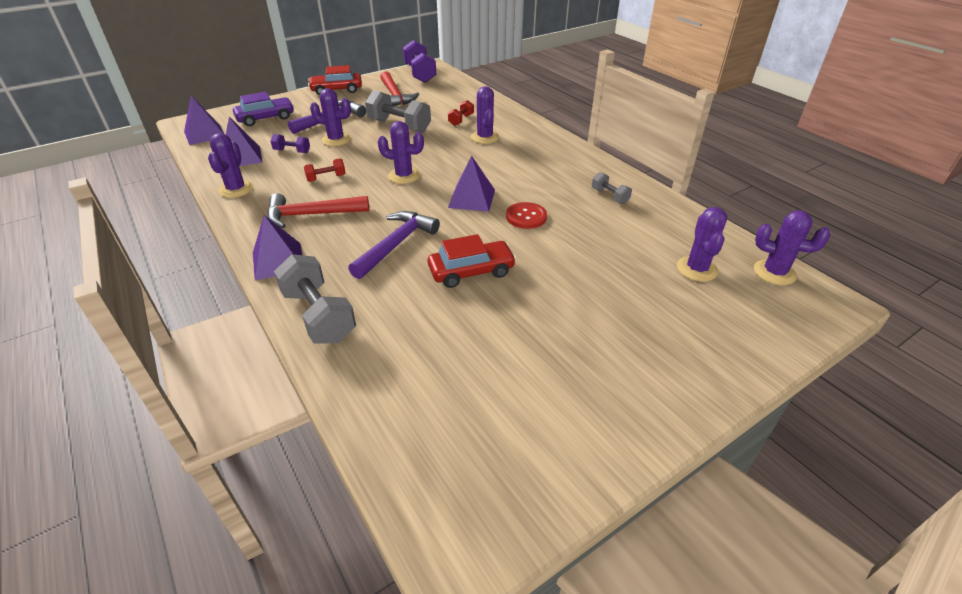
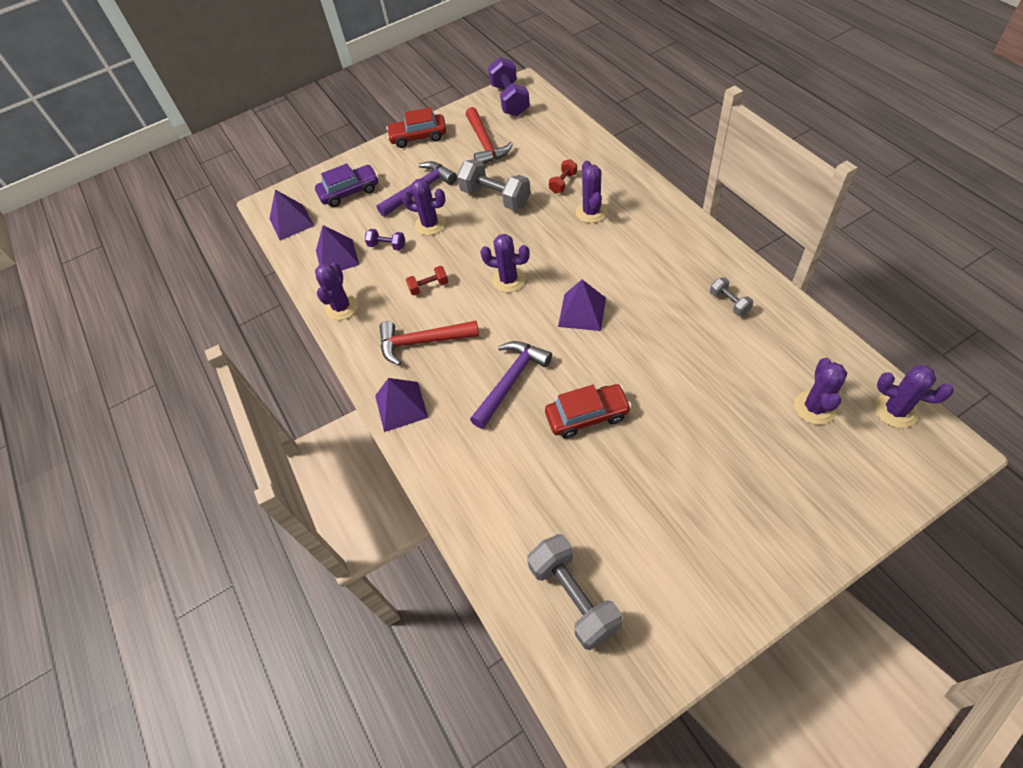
camera: 10 degrees right, 15 degrees up
(319, 316) = (450, 474): grey dumbbell -> grey dumbbell (574, 597)
(526, 217) = (639, 337): red button -> none

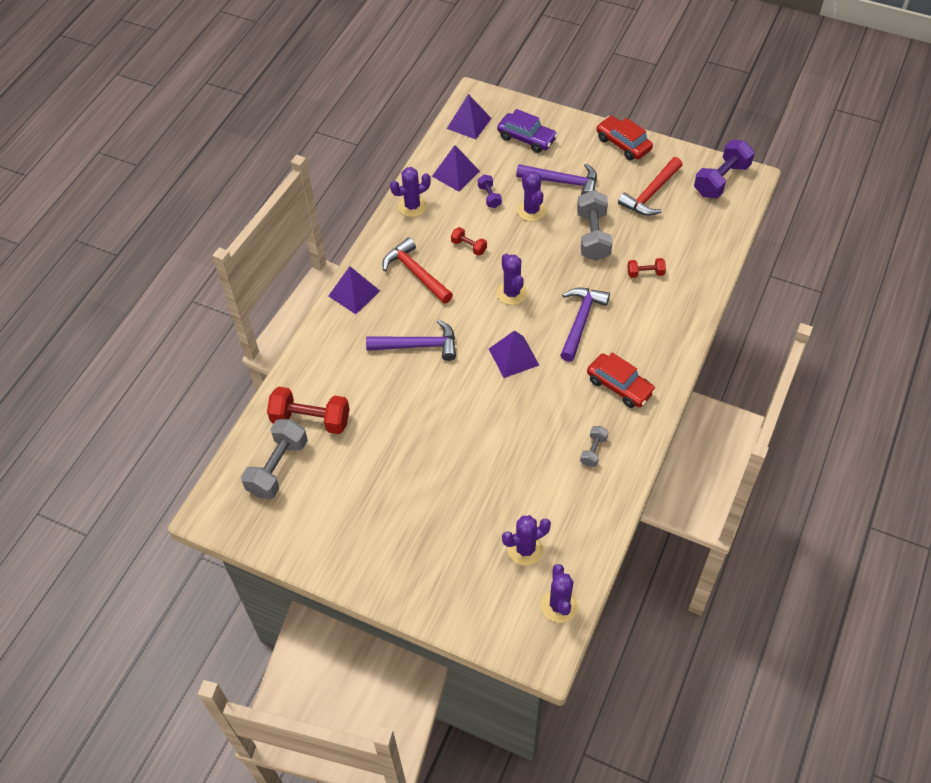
camera: 50 degrees right, 0 degrees up
(532, 528) = (311, 420): none -> red dumbbell
(579, 246) = (580, 321): none -> purple hammer
(587, 416) = (420, 407): red car -> red car (619, 386)
(591, 212) = (626, 310): purple cactus -> none

